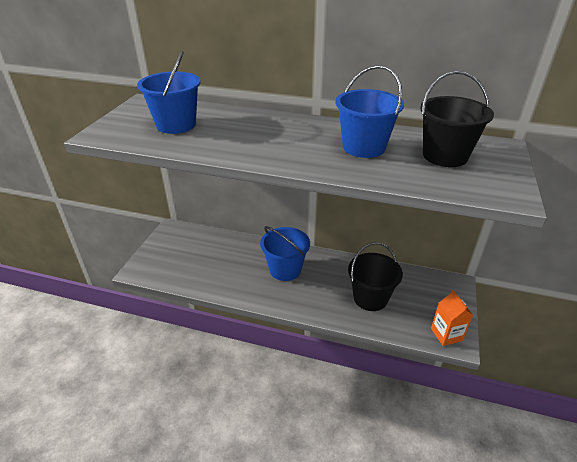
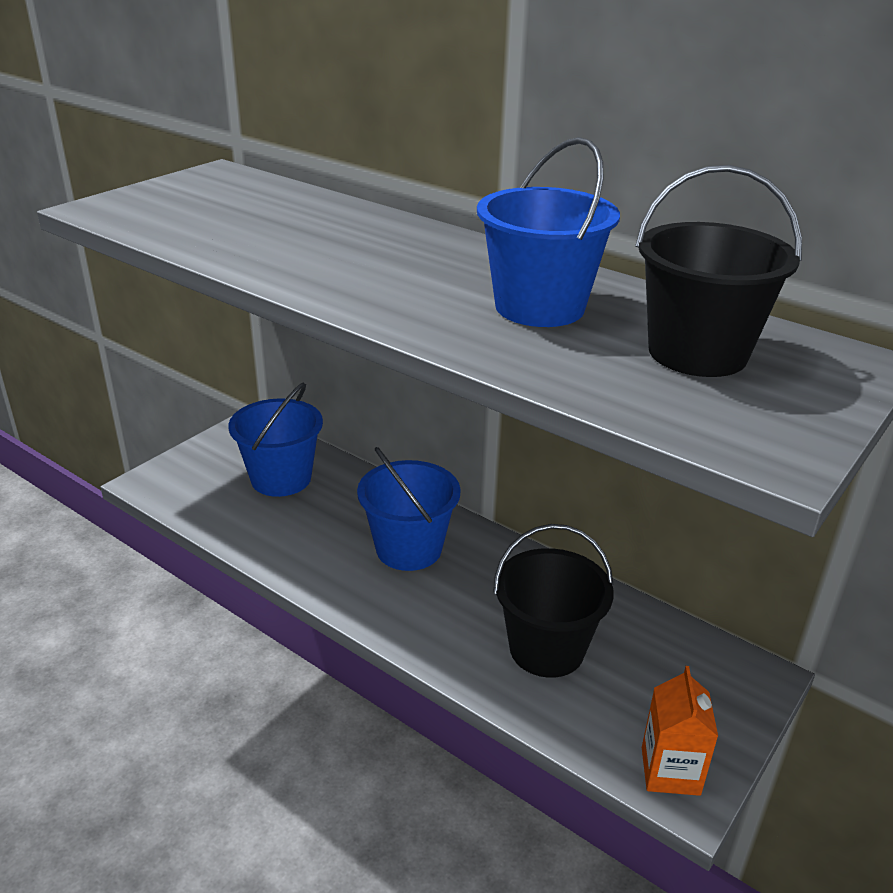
camera: 20 degrees right, 5 degrees down
(176, 125) = (234, 214): blue bucket -> blue bucket (281, 478)

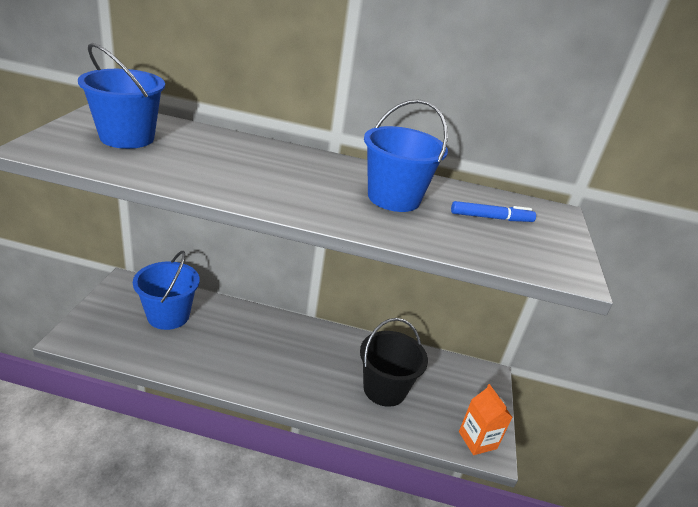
camera: 30 degrees left, 0 degrees up
(408, 549) = (276, 346): blue bucket -> blue bucket (127, 138)
(697, 353) = (491, 218): black bucket -> blue marker

